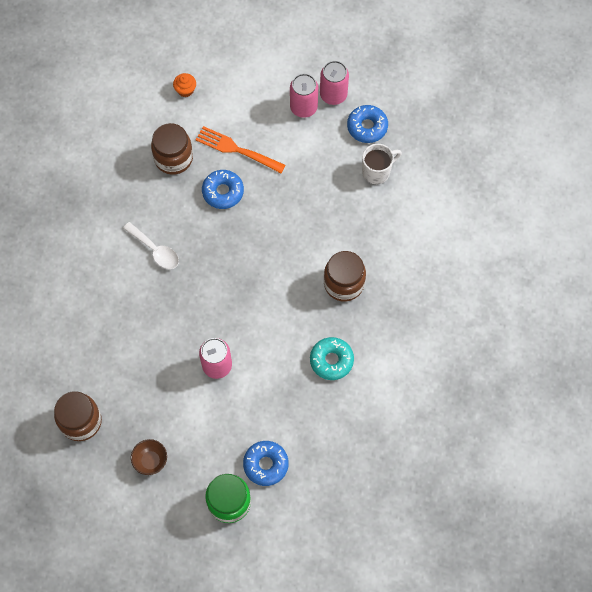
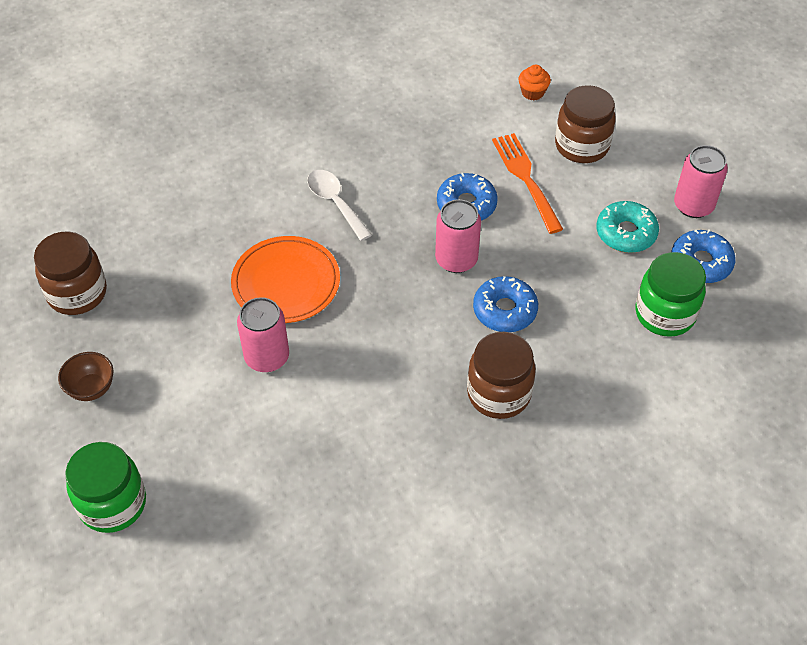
camera: 45 degrees right, 15 degrees down
(155, 250) = (335, 203): white spoon -> white spoon turned 150 degrees clockwise
(173, 158) = (451, 139): brown jar -> brown jar (581, 146)
(181, 318) = (286, 283): none -> orange plate
(266, 464) = (196, 502): blue donut -> blue donut (504, 310)
(303, 107) = (645, 193): pink can -> pink can (456, 260)
(331, 360) = (394, 460): turquoise donut -> turquoise donut (626, 233)
(377, 171) = (665, 314): white mug -> green jar

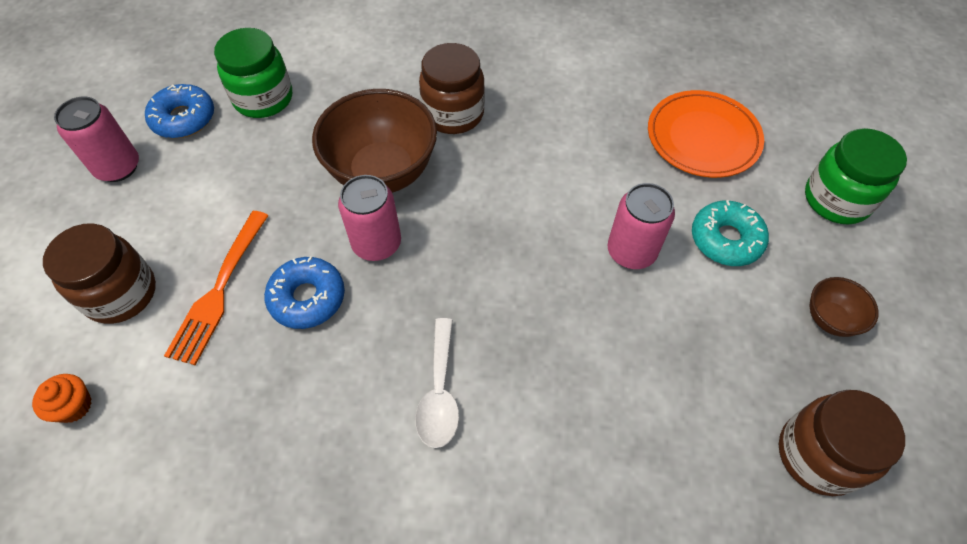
camera: 145 degrees left, 5 degrees up
(286, 283) = (564, 320): orange plate -> orange plate (703, 137)
(504, 310) = (382, 172): blue donut -> brown bowl
(626, 233) = (205, 177): turquoise donut -> turquoise donut (726, 239)

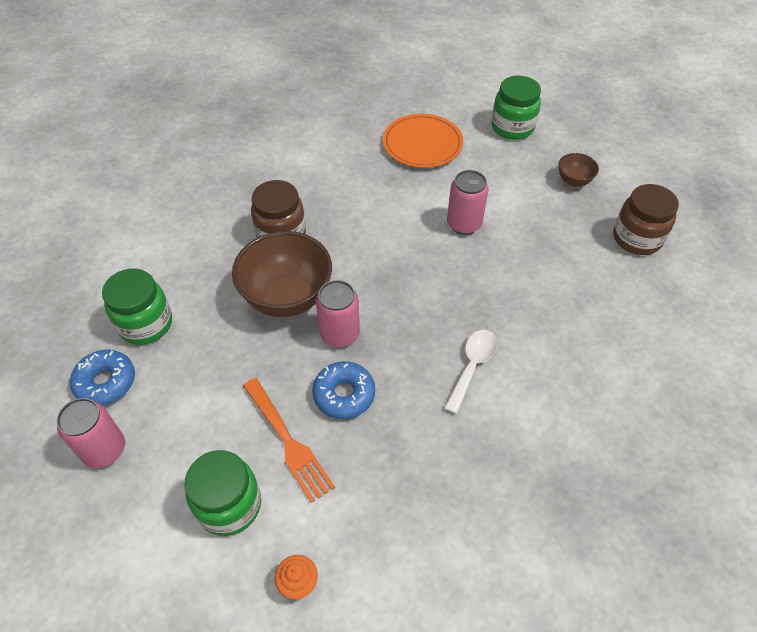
camera: 50 degrees left, 5 degrees down
(121, 294) = (229, 505): brown jar -> green jar
(439, 392) = (472, 366): white spoon -> white spoon turned 105 degrees counterclockwise
(726, 239) = (494, 183): turquoise donut -> none

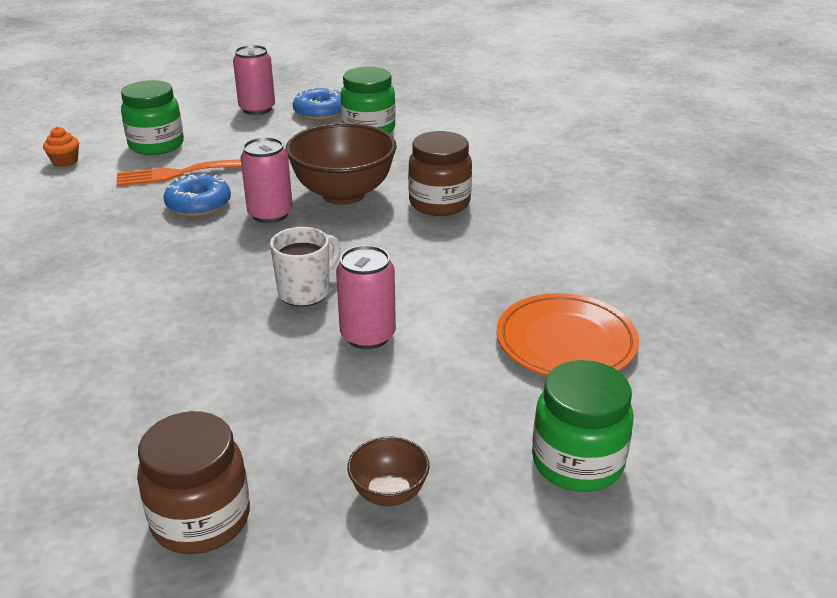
camera: 110 degrees right, 20 degrees down
(435, 269) = (306, 292): none -> white mug
(472, 366) = (149, 282): white spoon -> none

